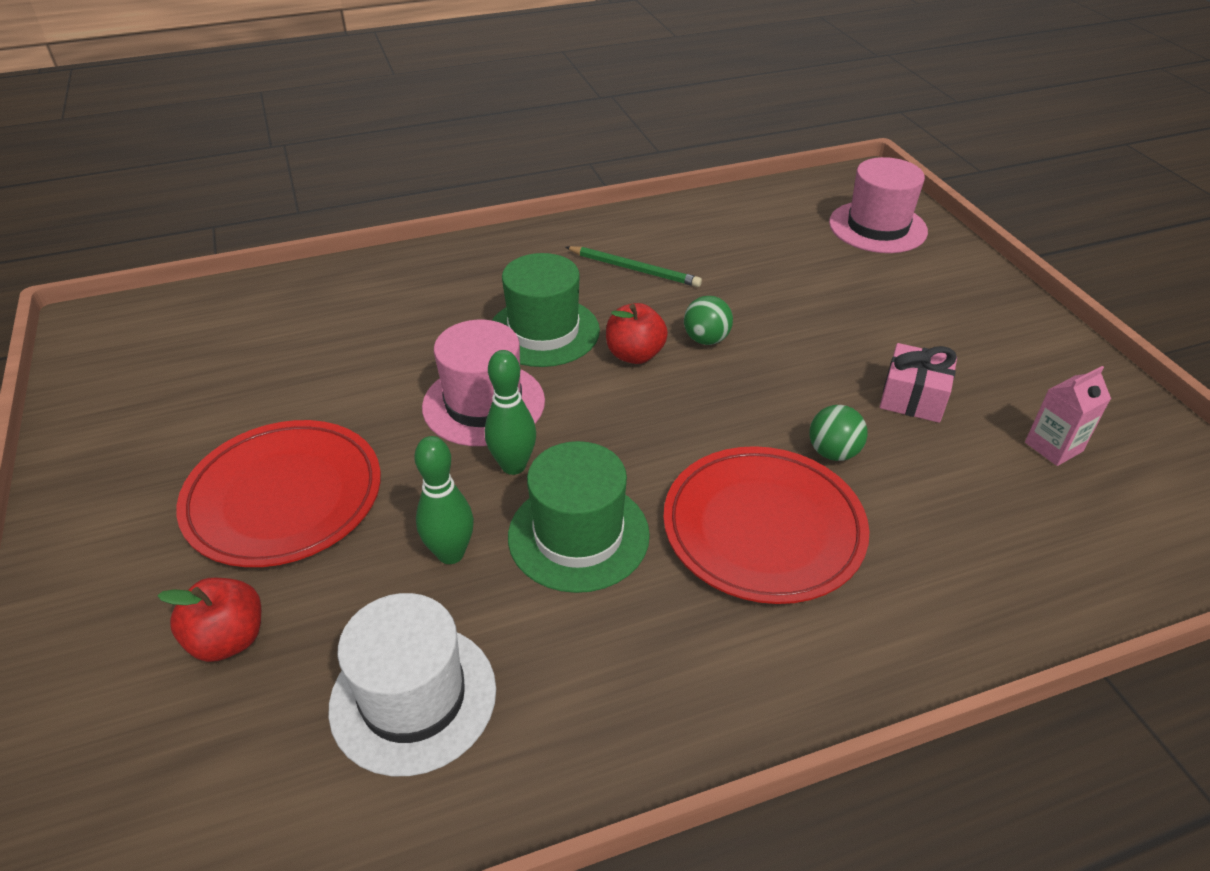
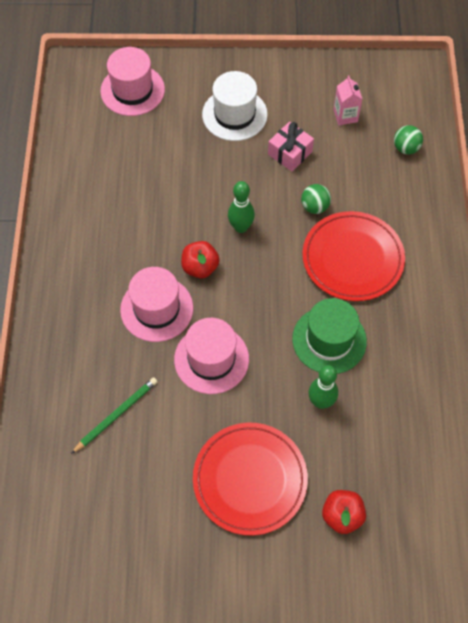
camera: 70 degrees left, 20 degrees up
(413, 697) = (401, 436): white hat -> white hat (234, 114)
(513, 466) = (268, 356): green bowling pin -> green bowling pin (241, 227)
(544, 332) = (156, 309): green hat -> pink hat
(634, 269) = (114, 238): green pencil -> green pencil (116, 415)
(706, 339) = (202, 226): green ball -> green ball (406, 148)

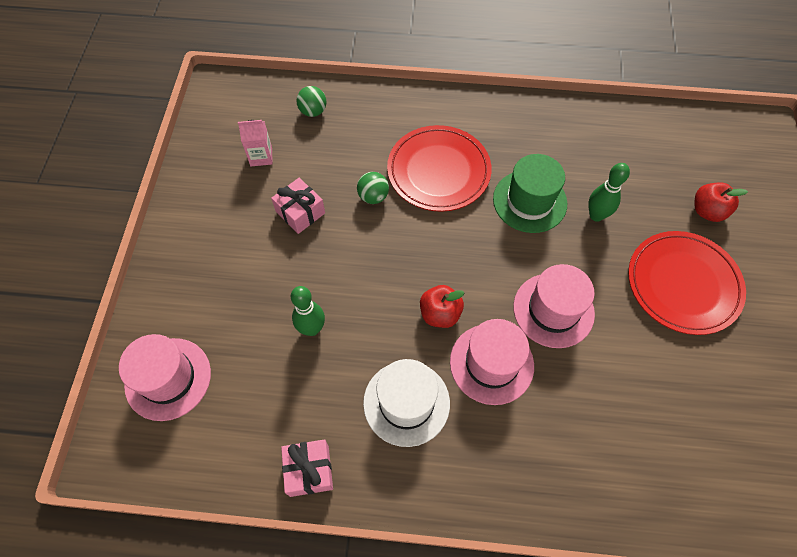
camera: 85 degrees left, 0 degrees up
(66, 188) = (309, 470): none -> pink gift
(116, 415) = (625, 413): green pencil -> none
(234, 114) = (235, 262): white hat -> white hat (406, 403)
(241, 227) = (391, 268): green bowling pin -> green bowling pin (312, 329)

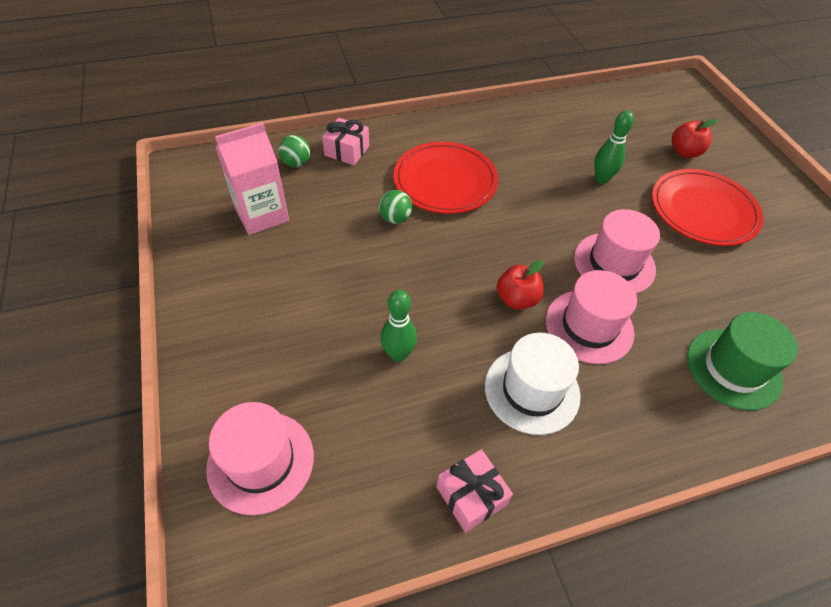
camera: 25 degrees left, 10 degrees down
(261, 156) = (262, 214): pink carton -> pink carton, size x1.76
(300, 212) = (329, 252): pink gift -> pink gift (347, 151)
(529, 201) = (540, 183): green hat -> green hat (733, 368)

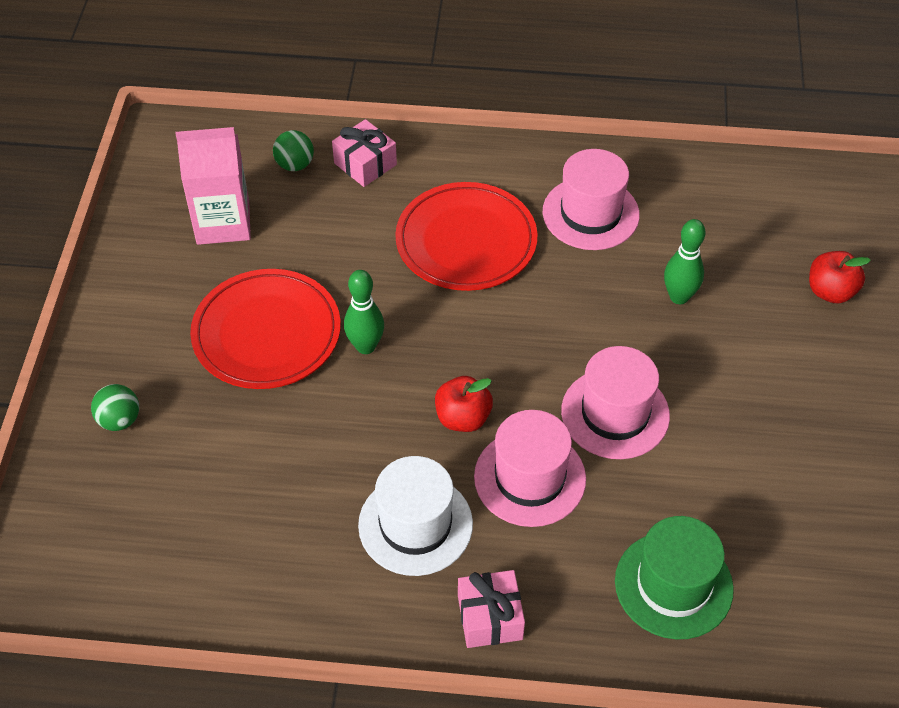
camera: 25 degrees right, 0 degrees up
(261, 461) = (100, 496): pink hat -> pink hat (590, 213)
(395, 218) = (376, 273): green ball -> green ball (119, 420)
(398, 354) = (291, 436): green bowling pin -> green bowling pin (365, 346)
(471, 496) = (286, 603): pink gift -> pink gift (490, 617)
(703, 210) = (791, 382): red plate -> red plate (266, 333)

